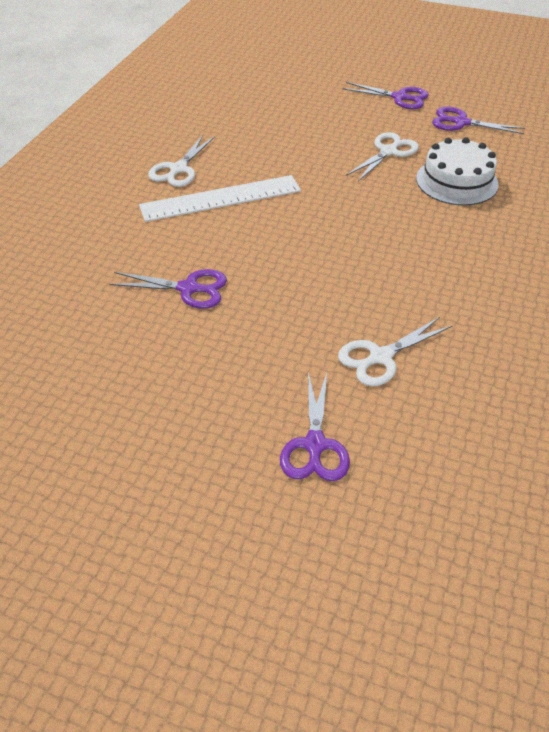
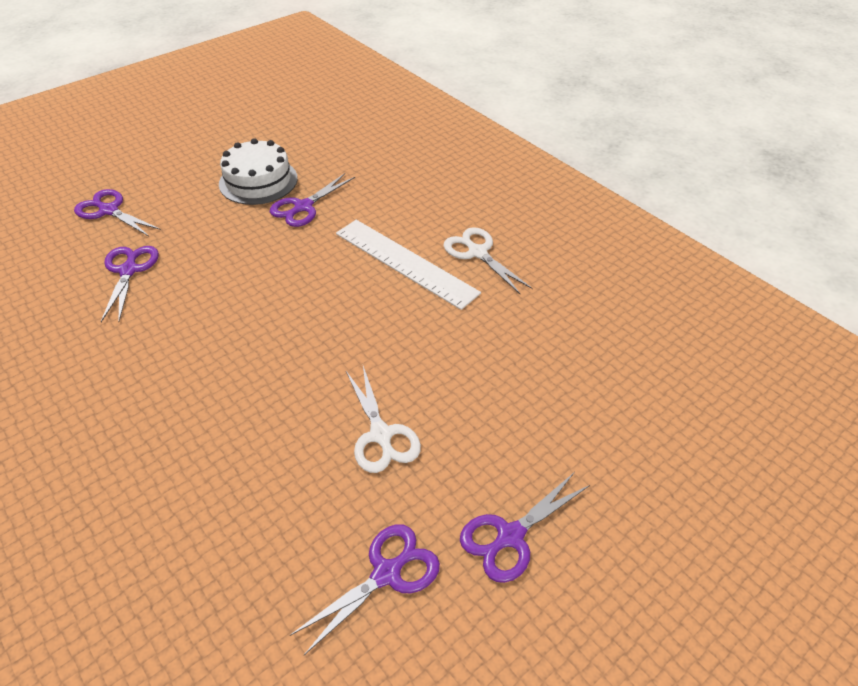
camera: 120 degrees right, 0 degrees up
(221, 198) = (405, 262): white ruler -> white ruler turned 60 degrees counterclockwise
(380, 357) = (129, 270): white scissors -> purple scissors
(456, 181) = (268, 466): white cake -> white cake (258, 181)

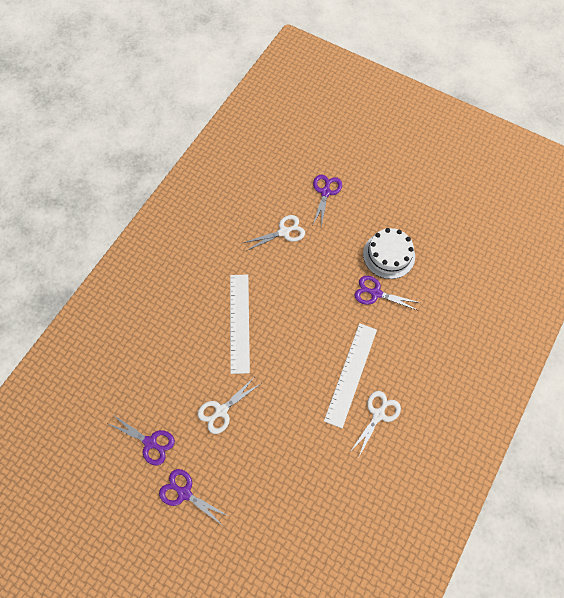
camera: 70 degrees right, 20 degrees up
(129, 270) = (284, 232): purple scissors -> white scissors
(239, 366) = (239, 322): none -> white ruler

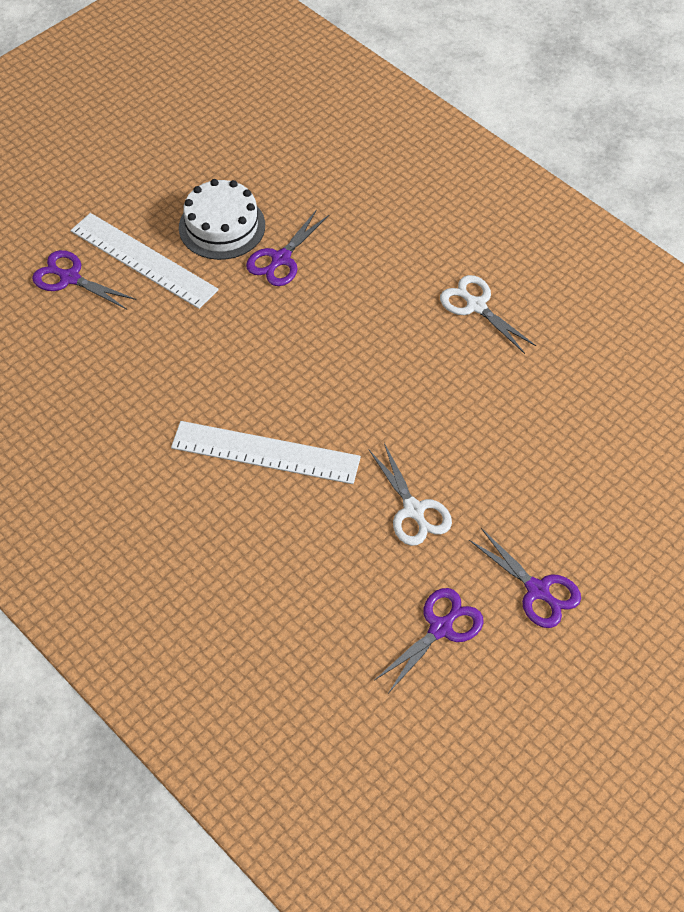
camera: 75 degrees left, 10 degrees down
(184, 493) = (538, 590): purple scissors -> purple scissors turned 90 degrees counterclockwise
(284, 232) = (120, 352): white scissors -> none
(351, 374) = (403, 323): white ruler -> white ruler (143, 260)

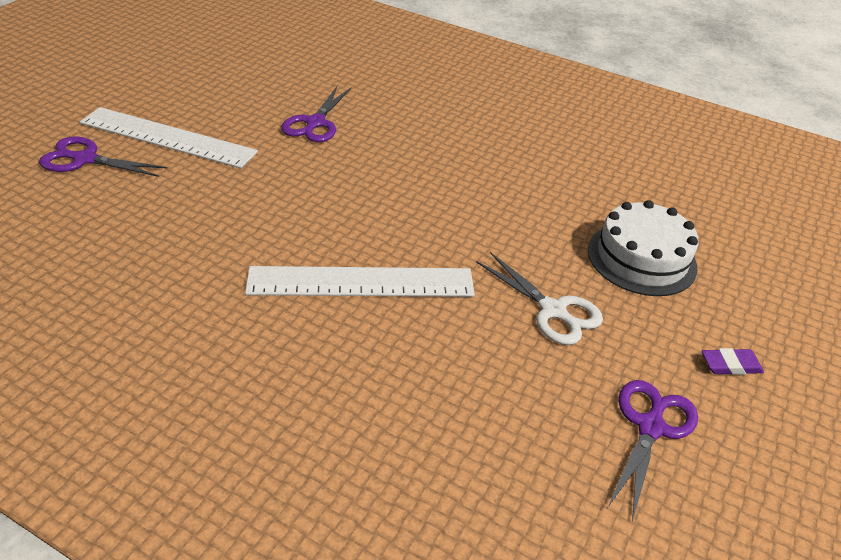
camera: 20 degrees left, 15 degrees down
(222, 226) = (246, 105): white cake -> white cake (641, 258)
(476, 305) = (521, 137): white scissors -> none
(538, 590) = (730, 365): purple scissors -> purple eraser

